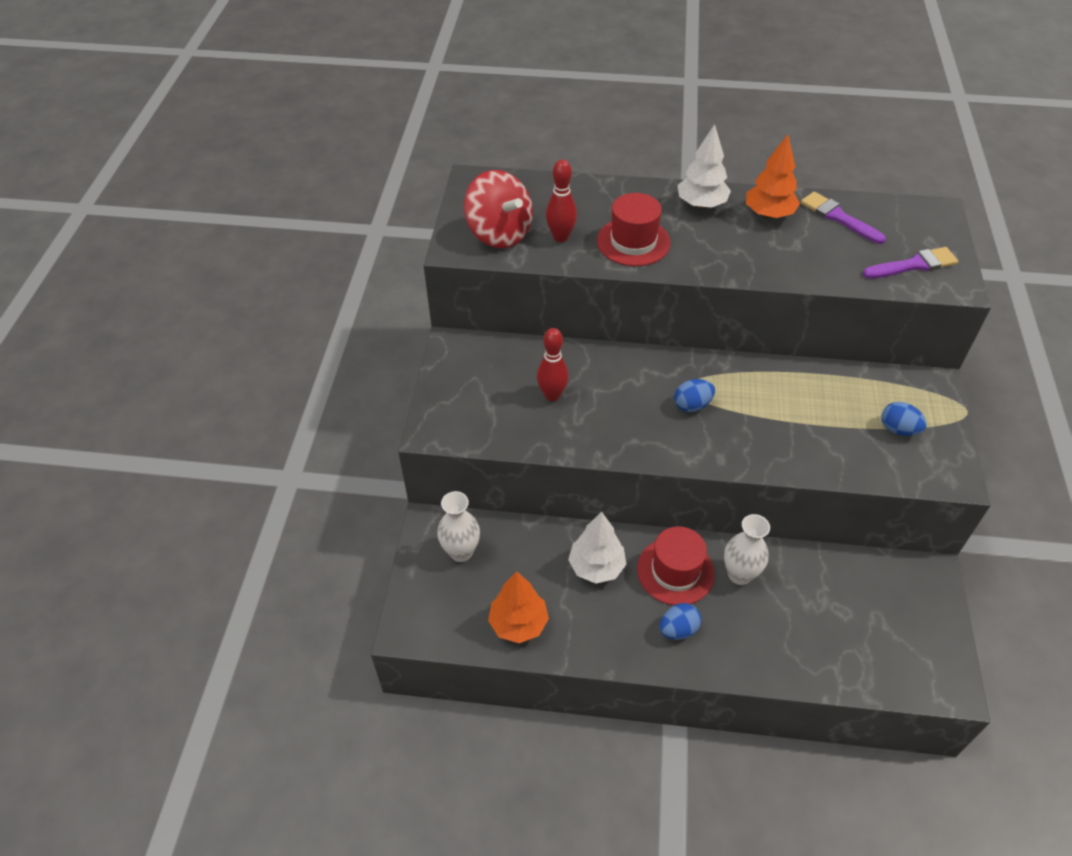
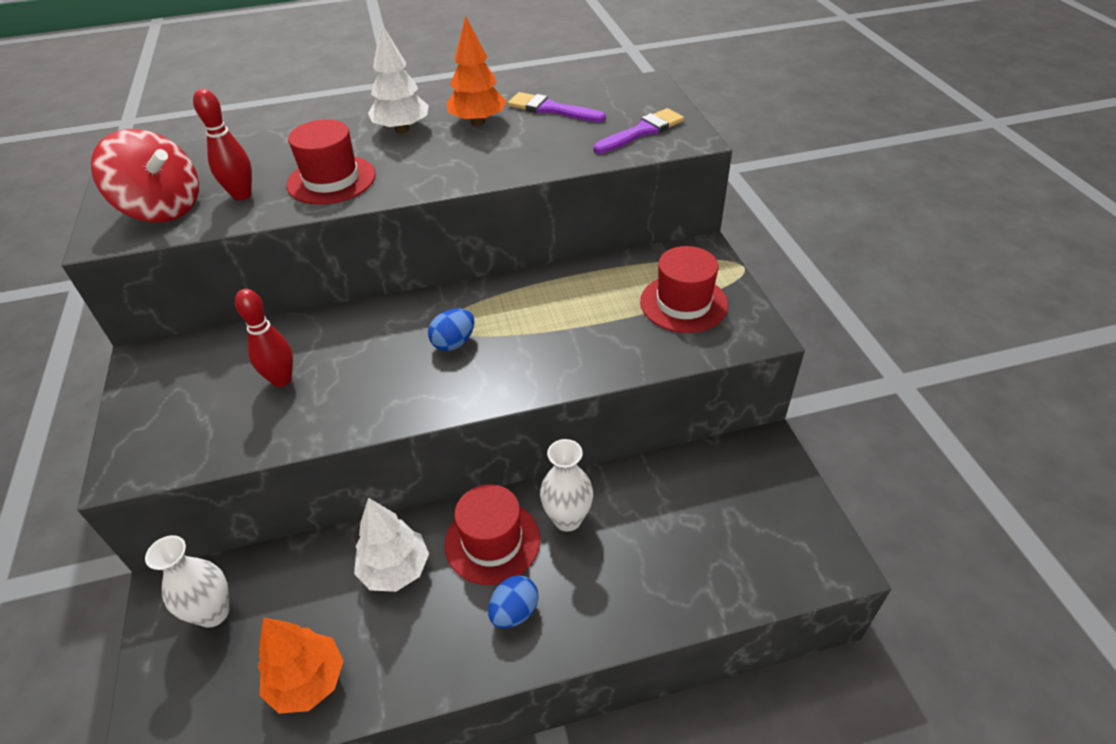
camera: 20 degrees left, 5 degrees down
(898, 429) = (683, 303): blue egg -> red hat

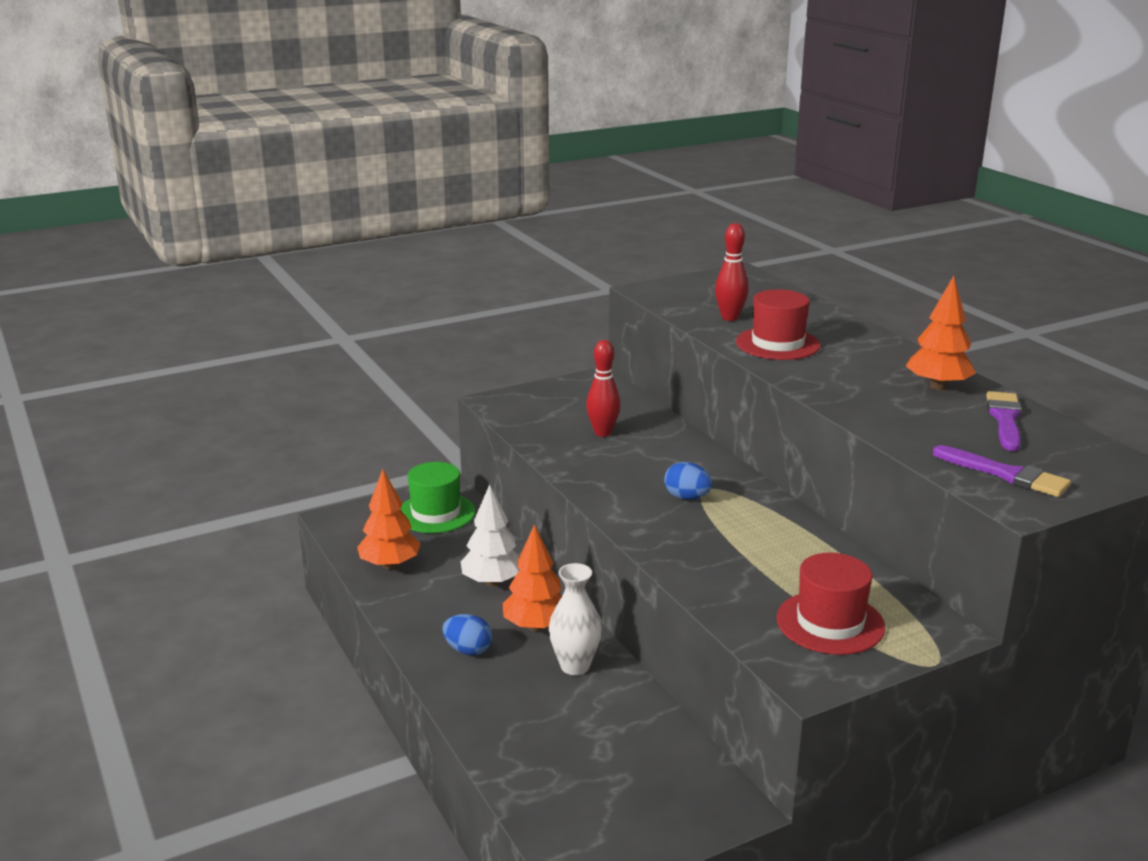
camera: 75 degrees right, 20 degrees down
(162, 209) = (692, 297): red spinning top -> none
(213, 613) = (436, 513): white vase -> green hat
(402, 129) = (888, 356): white tree -> none
(492, 541) = (536, 626): red hat -> orange tree

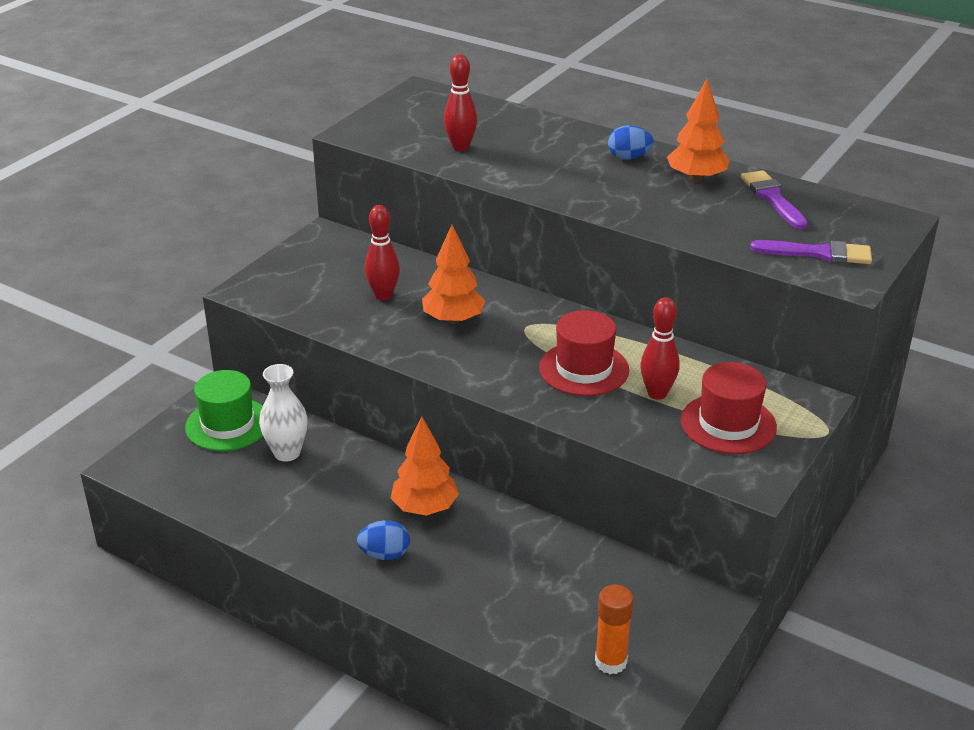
camera: 30 degrees left, 10 degrees up
(390, 565) = (232, 496): orange tree -> orange tree (453, 320)
(492, 582) = (347, 478): white tree -> none
(575, 666) = (490, 533): white vase -> white vase (287, 453)
(586, 814) = (611, 662): none -> orange glue stick
(687, 497) = (517, 341): blue egg -> blue egg (628, 157)
(777, 344) = (529, 167): red hat -> red hat (584, 369)
(781, 576) = (657, 393): none -> red bowling pin

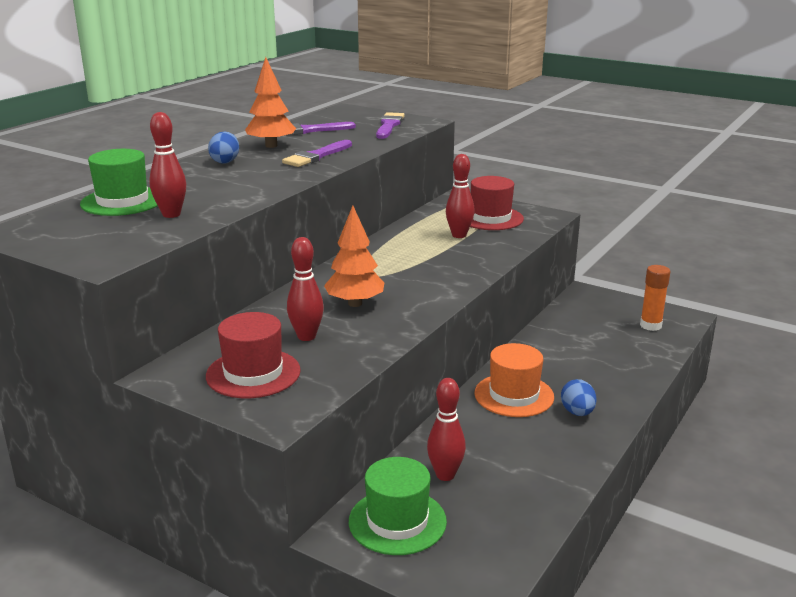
camera: 90 degrees left, 10 degrees down
(287, 453) = (445, 475): white vase -> red bowling pin
(424, 508) = (514, 395): orange tree -> orange hat
(496, 122) = (122, 201): none -> green hat
(584, 369) = (430, 256): red hat -> red hat (253, 373)
(659, 208) = (316, 156): none -> purple brush

